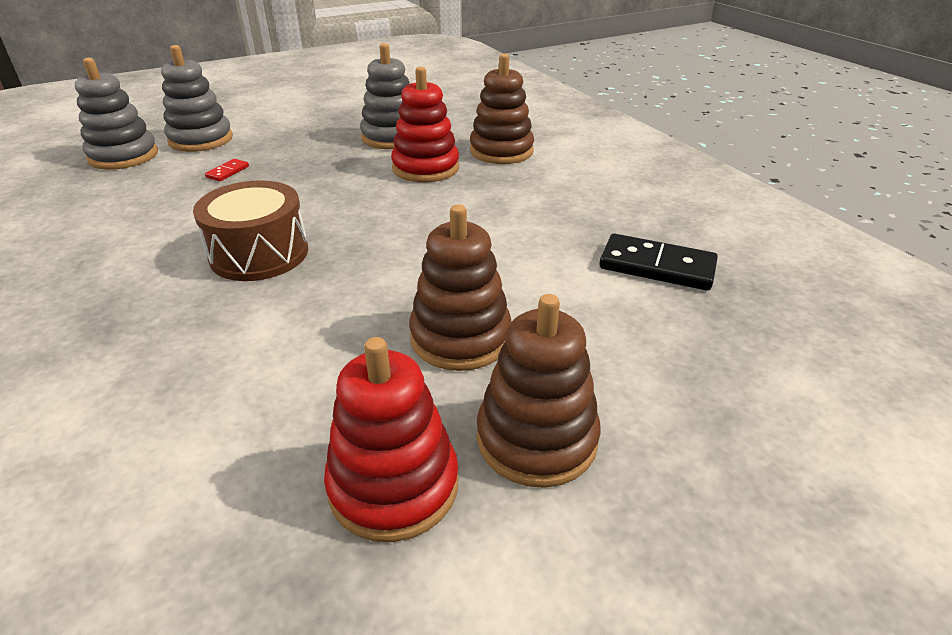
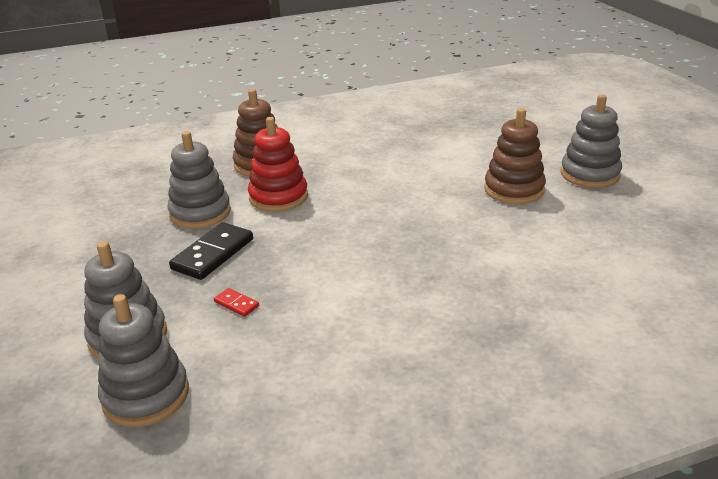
camera: 80 degrees left, 5 degrees down
(259, 253) = (408, 268): brown drum -> none
(393, 485) = (628, 209): red stacking toy -> none
(536, 439) = (590, 174): brown stacking toy -> grey stacking toy
(657, 266) = (445, 131): black domino -> black domino (213, 254)

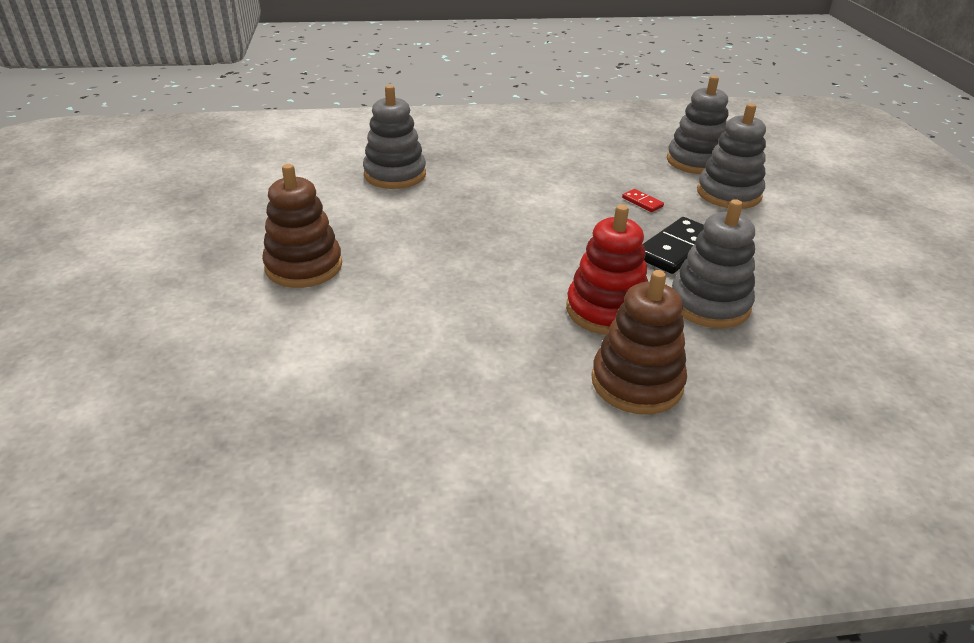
camera: 170 degrees left, 5 degrees up
(590, 174) = (189, 271): grey stacking toy -> grey stacking toy (395, 175)

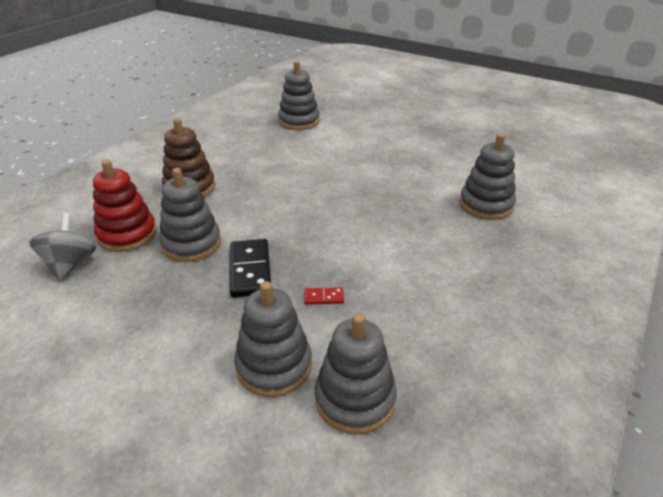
camera: 130 degrees right, 0 degrees up
(296, 401) = (299, 121): none -> grey stacking toy
(304, 266) = (394, 145): brown stacking toy -> none
(606, 310) = (241, 207): red stacking toy -> red stacking toy (127, 234)
(872, 364) = (70, 264): none -> grey spinning top

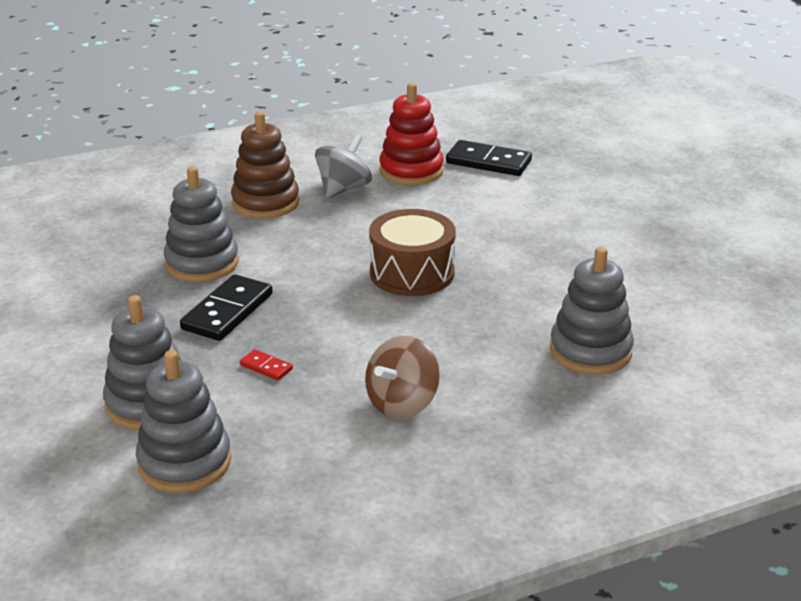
camera: 35 degrees right, 5 degrees down
(70, 264) = (77, 241): grey spinning top -> grey spinning top (343, 189)
(127, 234) = (154, 231): red stacking toy -> red stacking toy (411, 171)
(299, 121) = (488, 162): grey stacking toy -> black domino
(336, 198) = (412, 273): none -> brown drum
(435, 281) = (402, 403): none -> brown spinning top

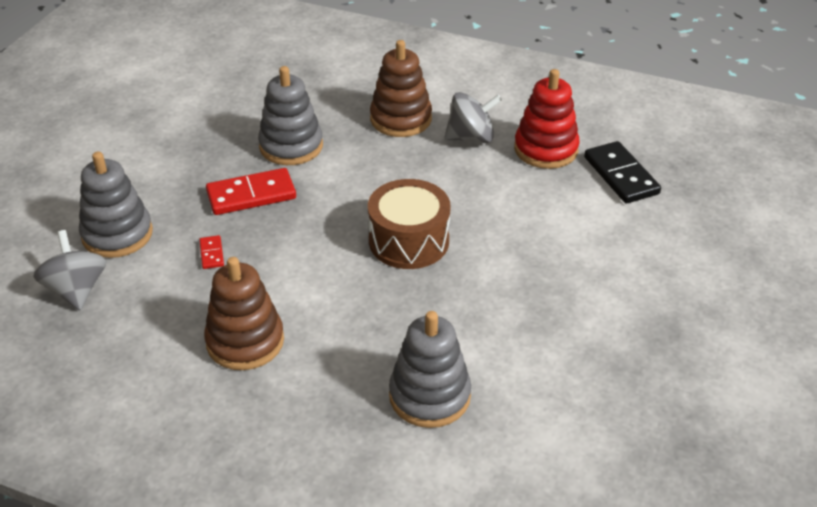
camera: 45 degrees right, 10 degrees up
(185, 462) = (76, 290): grey stacking toy -> grey spinning top
(227, 312) = (251, 195): black domino -> red domino
(402, 403) = (245, 341): brown spinning top -> brown stacking toy

